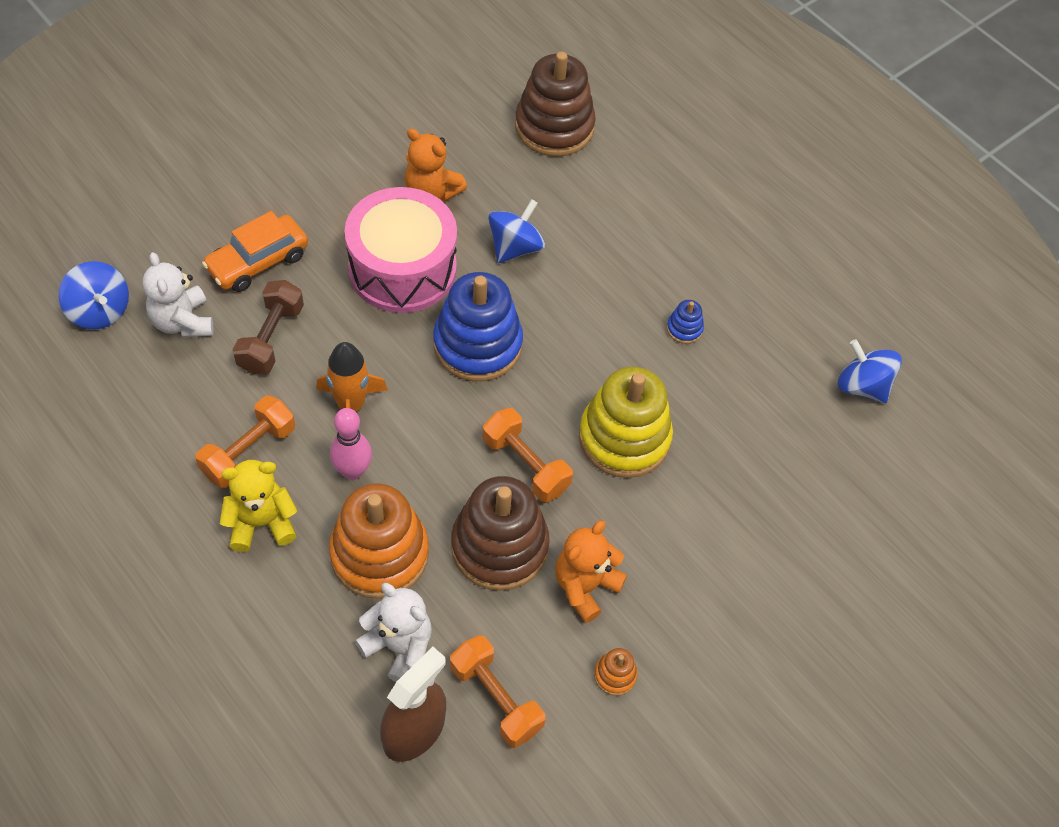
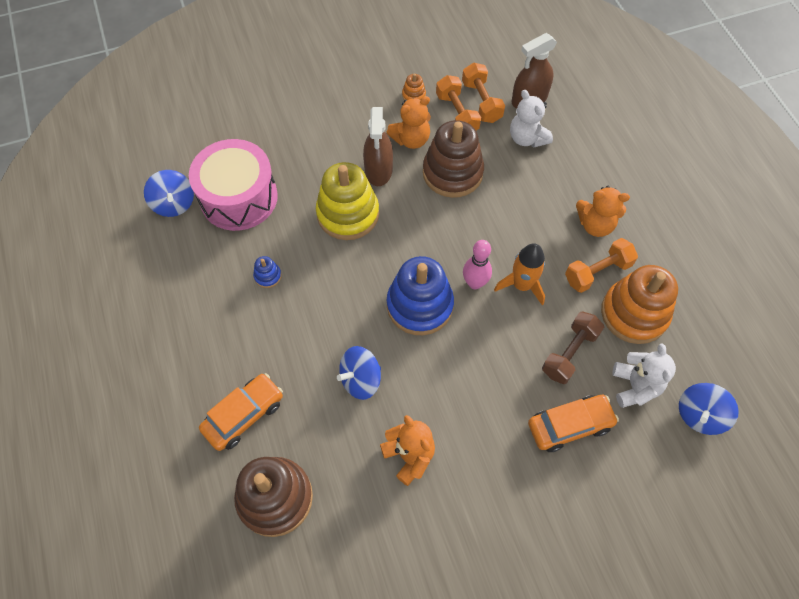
camera: 155 degrees left, 5 degrees up
(100, 311) = (699, 415): blue spinning top -> blue spinning top turned 120 degrees counterclockwise
(261, 523) = (595, 225): yellow teddy bear -> orange teddy bear
(353, 471) = (530, 241): pink bowling pin -> pink bowling pin (475, 283)
(379, 554) = (526, 188): orange stacking toy -> orange stacking toy (634, 313)
(402, 268) = (455, 386): pink drum -> pink drum (239, 197)
(525, 465) = (418, 214): orange dumbbell -> orange dumbbell (457, 114)
(611, 518) = (378, 170): none -> brown spray bottle
(625, 184) = (244, 415): none -> orange car

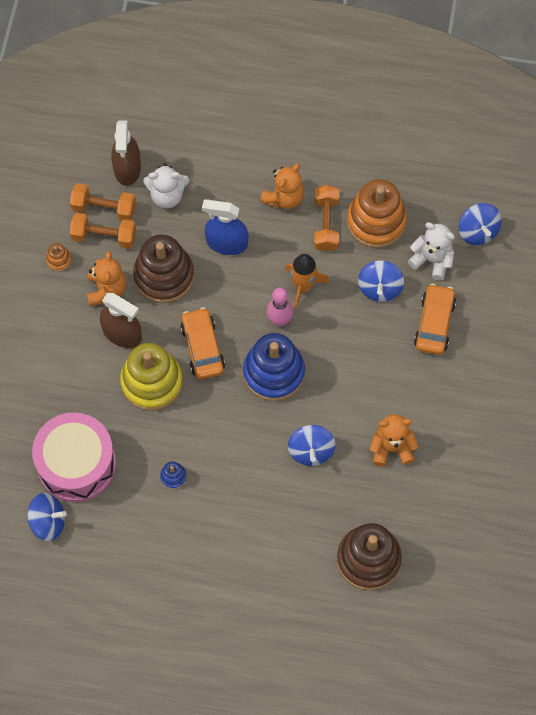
camera: 60 degrees left, 5 degrees up
(244, 415) = (289, 552): orange car -> orange car (202, 348)
(518, 203) = (226, 243): none -> blue spray bottle
(569, 353) = (380, 288): brown dumbbell -> blue spinning top

